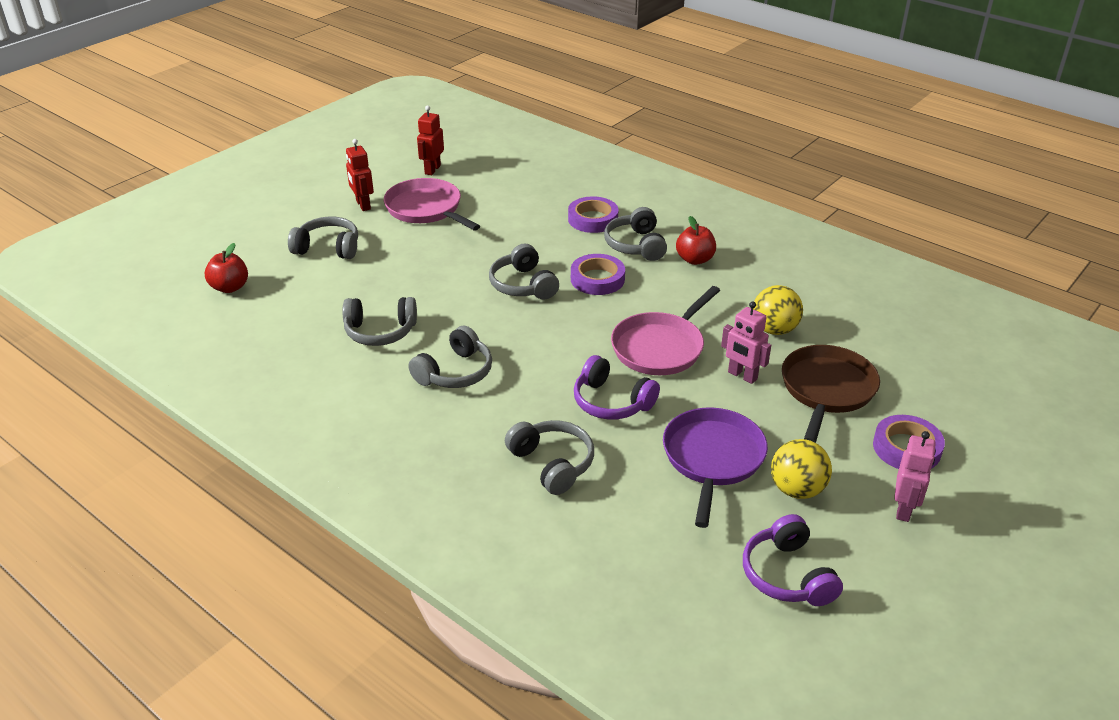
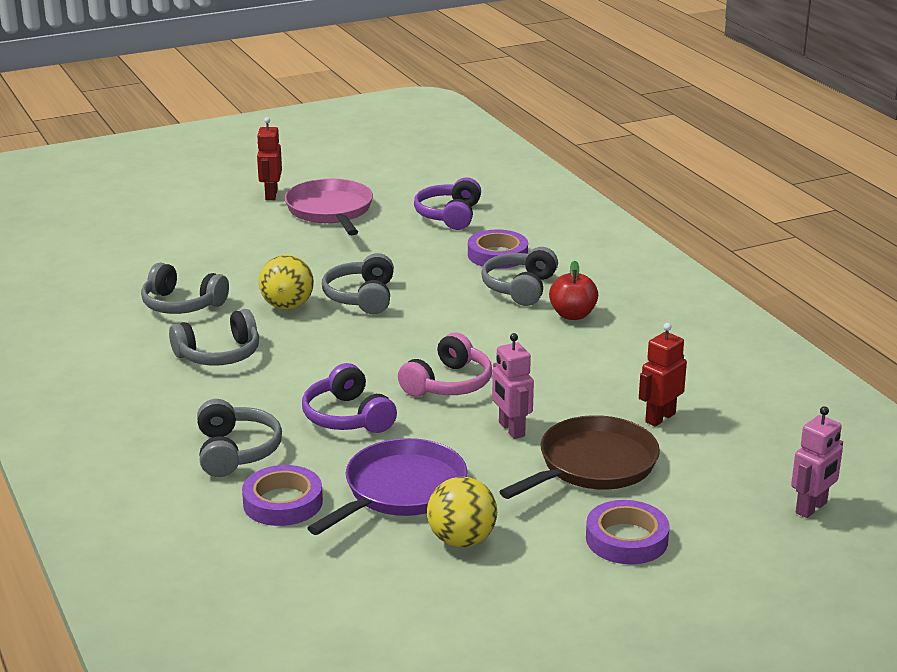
camera: 25 degrees right, 10 degrees down
(230, 287) = (80, 238): red apple -> none
(328, 248) = (201, 225): grey headphones -> none
(432, 170) = (372, 177): red robot -> red robot (660, 418)
(597, 279) = (445, 309): purple tape -> purple tape (283, 502)
(660, 347) = (448, 384): pink pan -> pink headphones
(774, 329) = (593, 398): yellow ball -> yellow ball (287, 306)
(787, 575) = (372, 605): purple headphones -> purple headphones (449, 215)
(904, 509) = (561, 589): pink robot -> pink robot (811, 508)

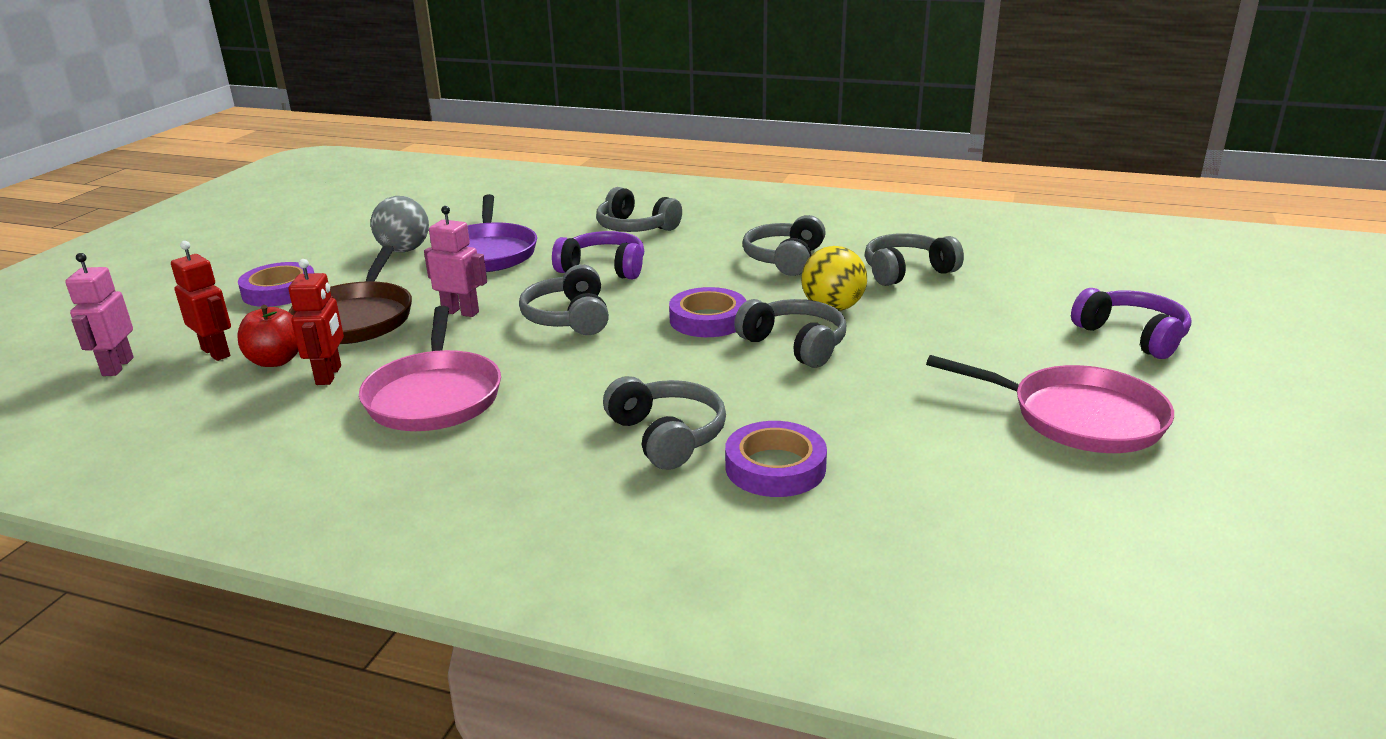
camera: 135 degrees right, 0 degrees up
(271, 195) = (1186, 400): red robot -> red robot (216, 352)
(283, 502) = (553, 223): purple tape -> purple tape (708, 319)
(448, 384) = (569, 318): pink headphones -> grey headphones
(449, 215) = (957, 495): purple headphones -> purple headphones (1132, 336)
(462, 540) = (404, 250): yellow ball -> grey ball
(572, 315) = (555, 434): red apple -> red apple (276, 360)
(609, 368) = (434, 396): none -> pink pan

